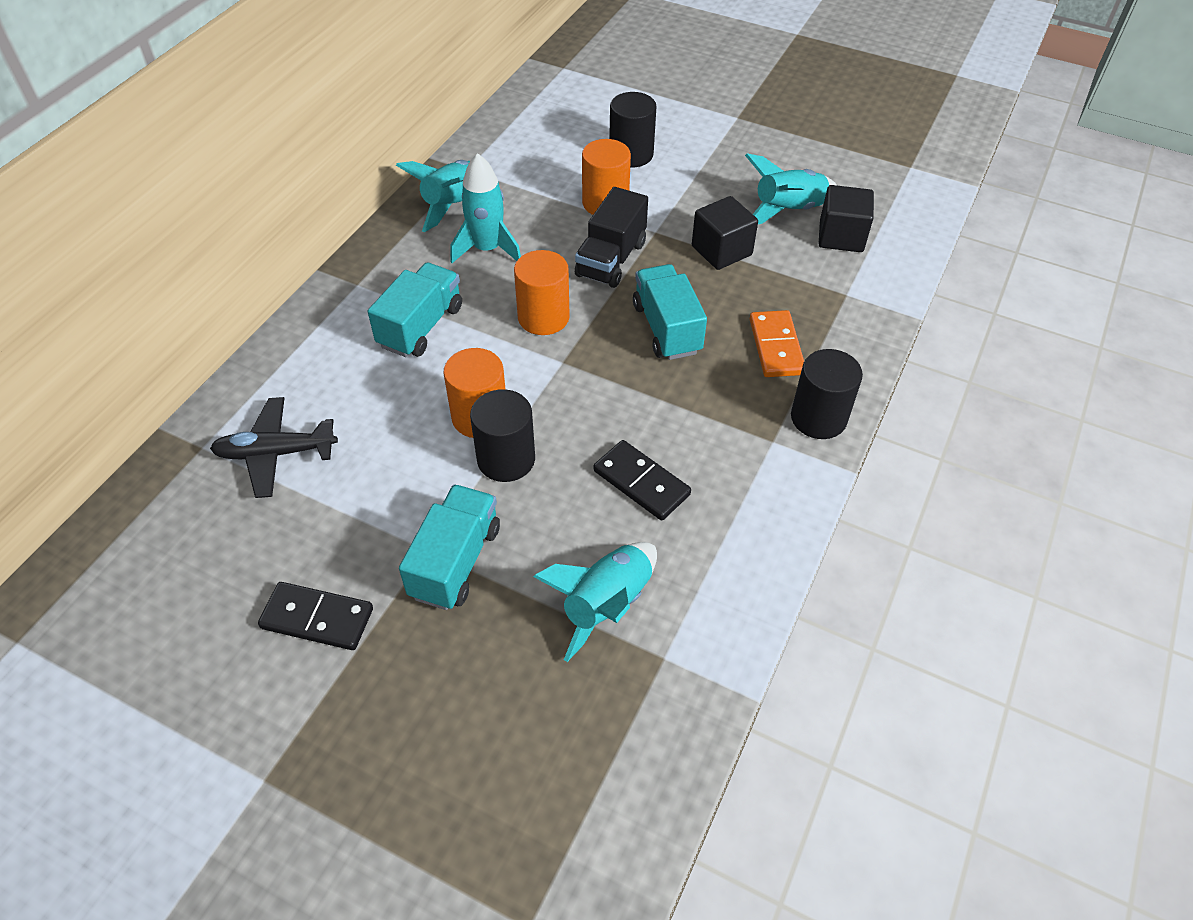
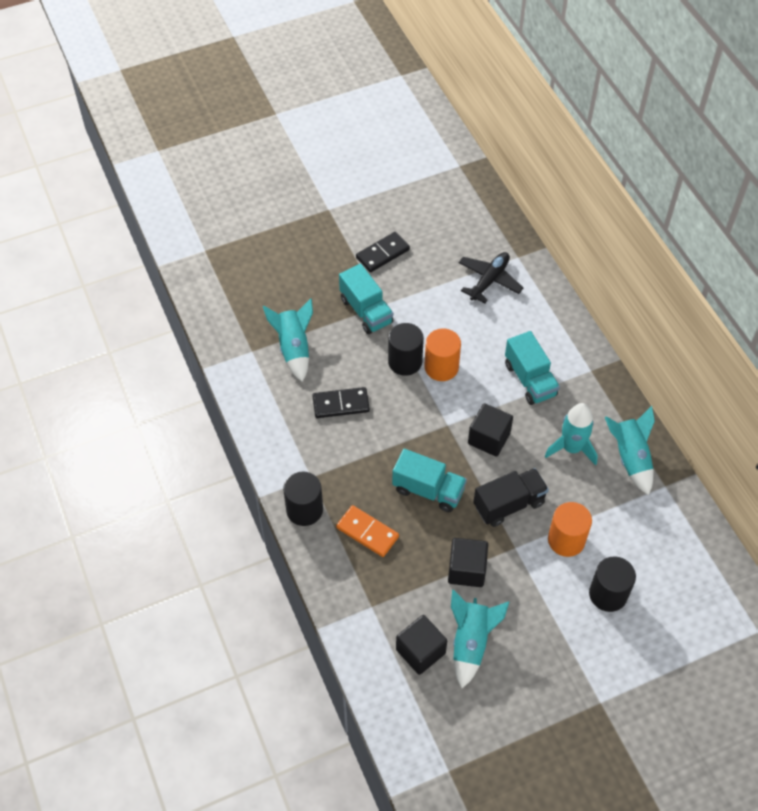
camera: 130 degrees right, 5 degrees up
(543, 317) = (489, 438): orange cylinder -> black cube
(611, 259) = (509, 504): black truck -> black truck turned 90 degrees clockwise

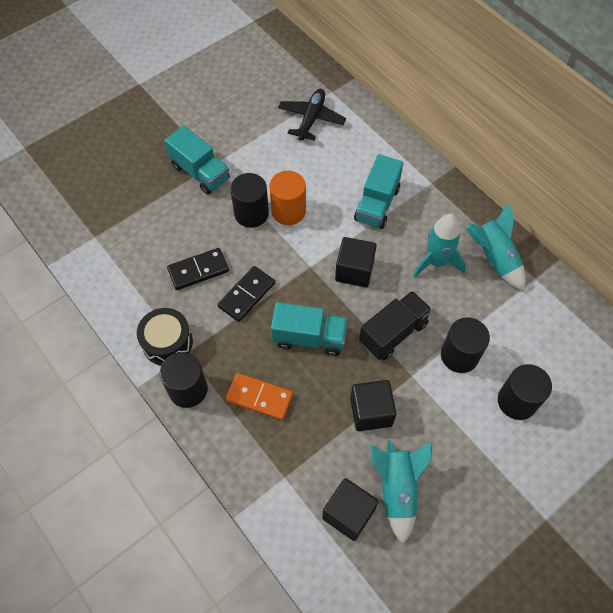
camera: 15 degrees left, 5 degrees up
(294, 348) = (137, 224): turquoise rocket -> none
(296, 464) = (167, 342): none -> black drum
(382, 254) = (202, 115): black domino -> black domino (246, 295)
(530, 380) = (377, 204): turquoise truck -> turquoise truck turned 60 degrees clockwise
(566, 540) = (459, 355): orange cylinder -> black cylinder

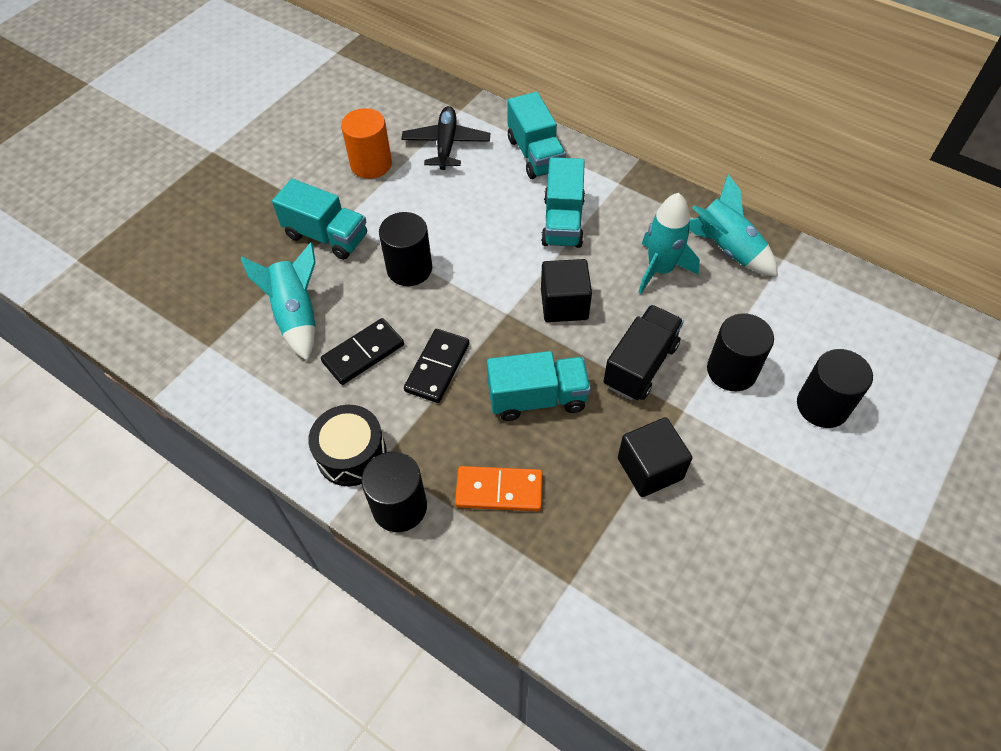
camera: 15 degrees left, 5 degrees down
(288, 211) = (456, 255): orange cylinder -> orange cylinder (371, 164)
(348, 513) = (671, 606): black cube -> none
(376, 143) = (535, 154): none -> turquoise truck
(397, 489) = (721, 556): turquoise rocket -> turquoise rocket (297, 315)

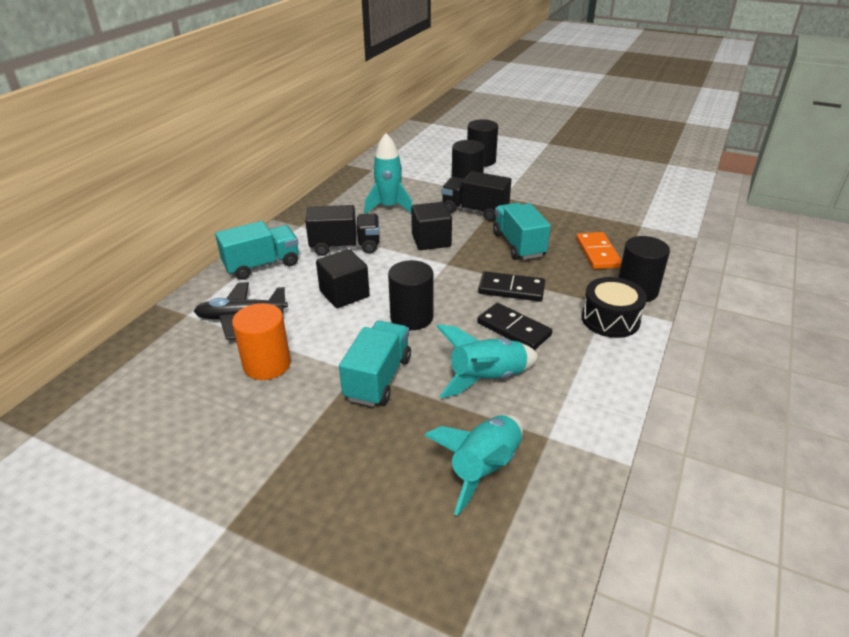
camera: 100 degrees left, 20 degrees down
(563, 221) = (345, 246): turquoise truck -> black truck
(650, 468) = (549, 205): black cube -> black cube (344, 294)
(726, 249) = (366, 186): turquoise rocket -> turquoise rocket (484, 468)

